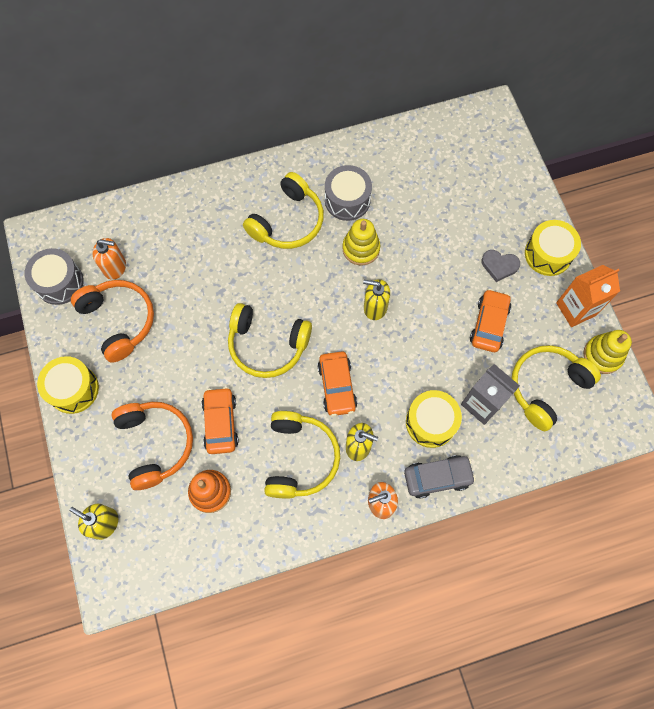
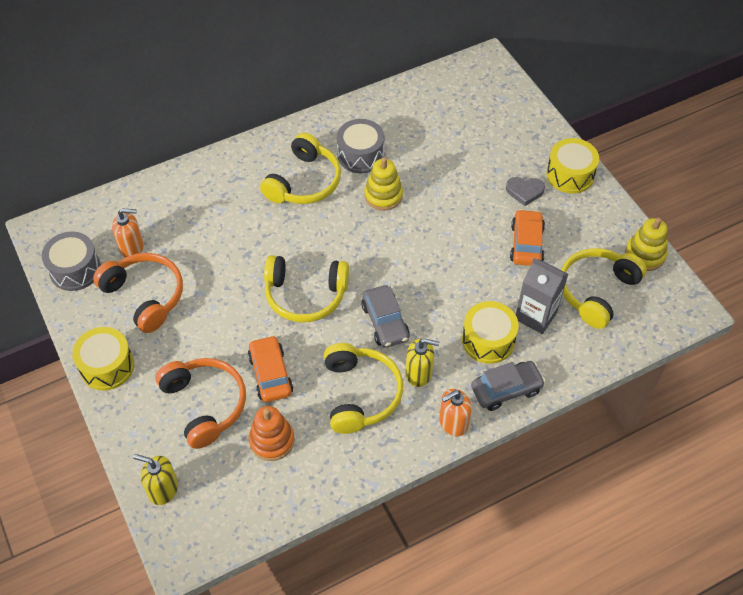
camera: 10 degrees left, 15 degrees down
(337, 386) = (385, 322): orange car -> grey car
(375, 307) = (408, 245): yellow soap dispenser -> none
(576, 309) = (608, 218): orange carton -> none

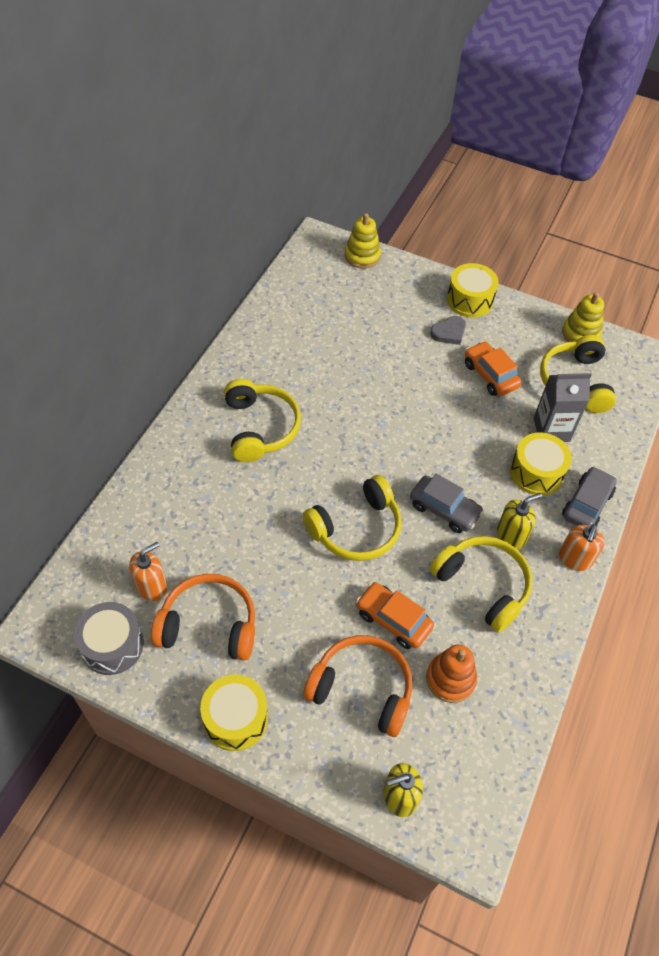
camera: 40 degrees left, 0 degrees up
(360, 155) = (288, 376): grey drum -> none
(383, 195) = (340, 400): yellow stacking toy -> yellow stacking toy (362, 256)

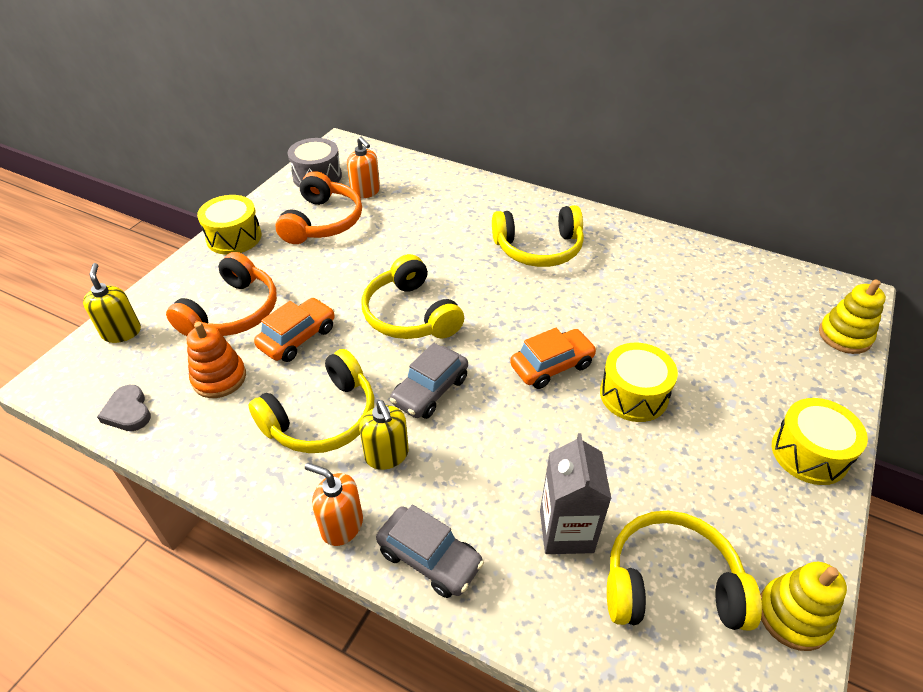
camera: 95 degrees right, 10 degrees down
(449, 332) = (730, 421): grey heart -> grey heart (128, 412)
(490, 375) = (659, 463): orange car -> orange car (552, 365)
(536, 472) = (486, 498): yellow drum -> yellow drum (633, 394)

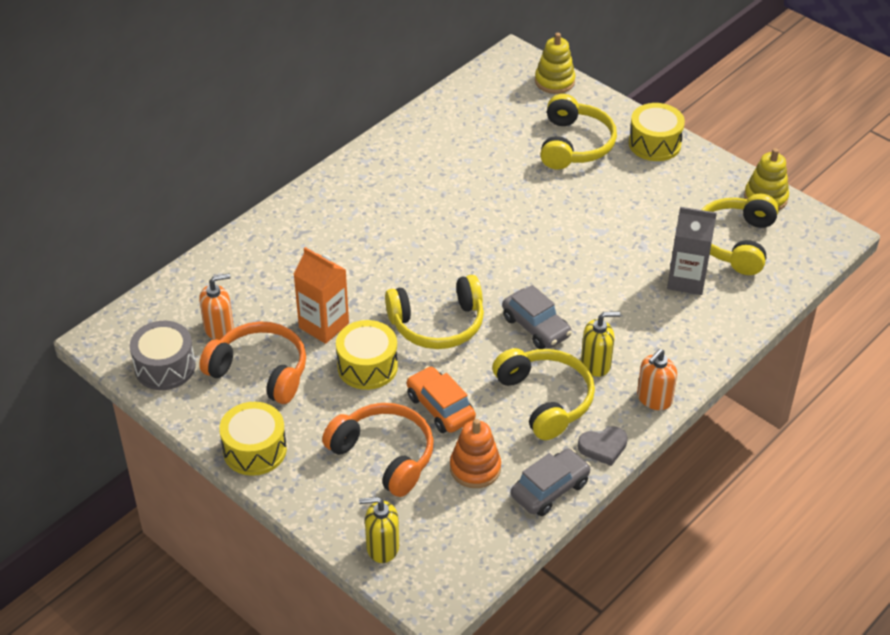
camera: 75 degrees left, 0 degrees up
(128, 412) = (497, 536): grey heart -> grey heart (603, 447)
(386, 244) = (324, 325): none -> orange carton
(429, 558) = (691, 354): grey car -> grey car (550, 489)
(538, 248) = (378, 218): yellow headphones -> yellow headphones (574, 144)
(552, 365) = (532, 248): orange car -> none
(633, 394) = (577, 211): yellow drum -> yellow drum (367, 366)

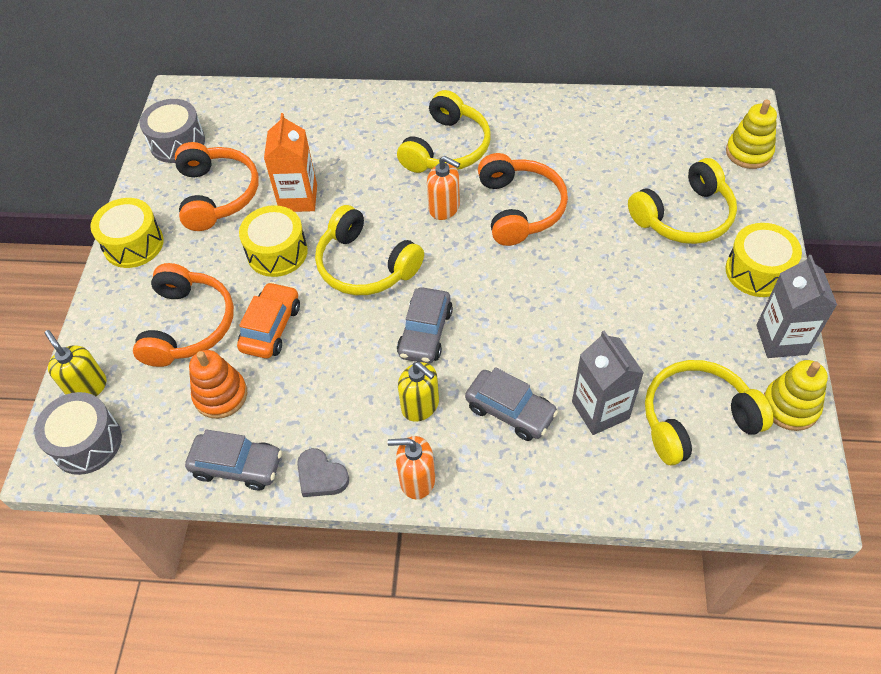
camera: 55 degrees right, 10 degrees up
(219, 328) = (241, 144): orange soap dispenser -> orange soap dispenser (444, 208)
(438, 571) = (86, 442): none -> grey drum
(476, 215) = (519, 208): none -> orange headphones
(545, 399) = (342, 395): yellow headphones -> yellow headphones (446, 148)
(645, 322) = (510, 411): none -> grey car
(715, 169) = (781, 339): none -> grey carton

